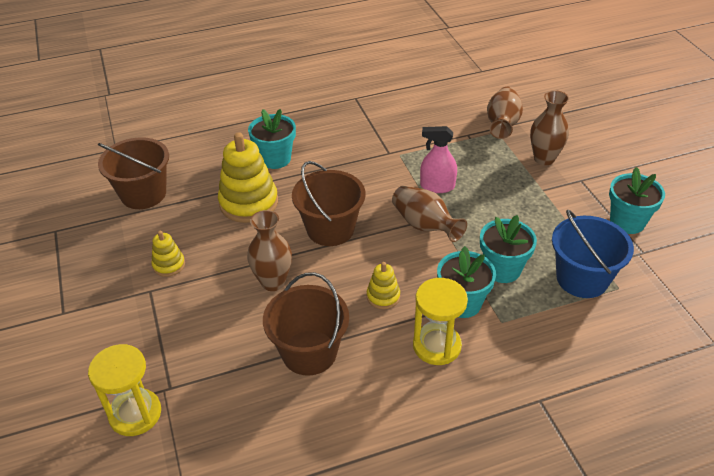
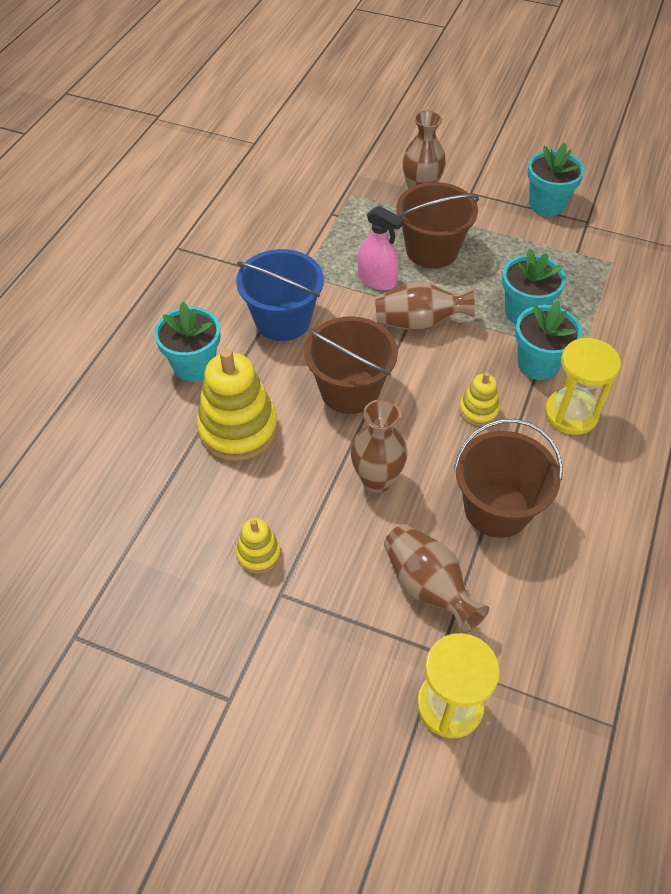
camera: 50 degrees left, 10 degrees up
(143, 194) = (112, 512): brown bucket -> brown bucket (432, 250)
(437, 186) = (377, 280): pink spray bottle -> pink spray bottle turned 105 degrees counterclockwise
(502, 124) = (345, 184): brown vase -> brown vase (428, 586)
(582, 278) = (582, 274): blue bucket -> blue bucket (283, 320)

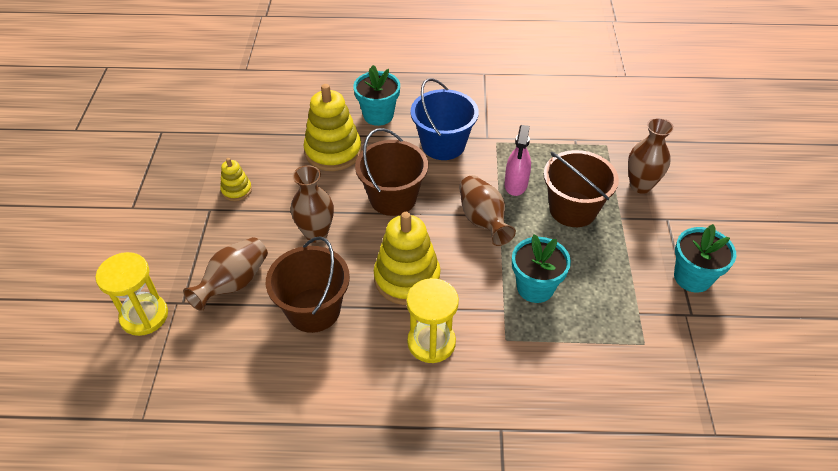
camera: 70 degrees right, 5 degrees down
(478, 410) = (407, 278): yellow stacking toy -> yellow stacking toy, size x1.98
(538, 364) = (477, 309): turquoise flower pot -> none

